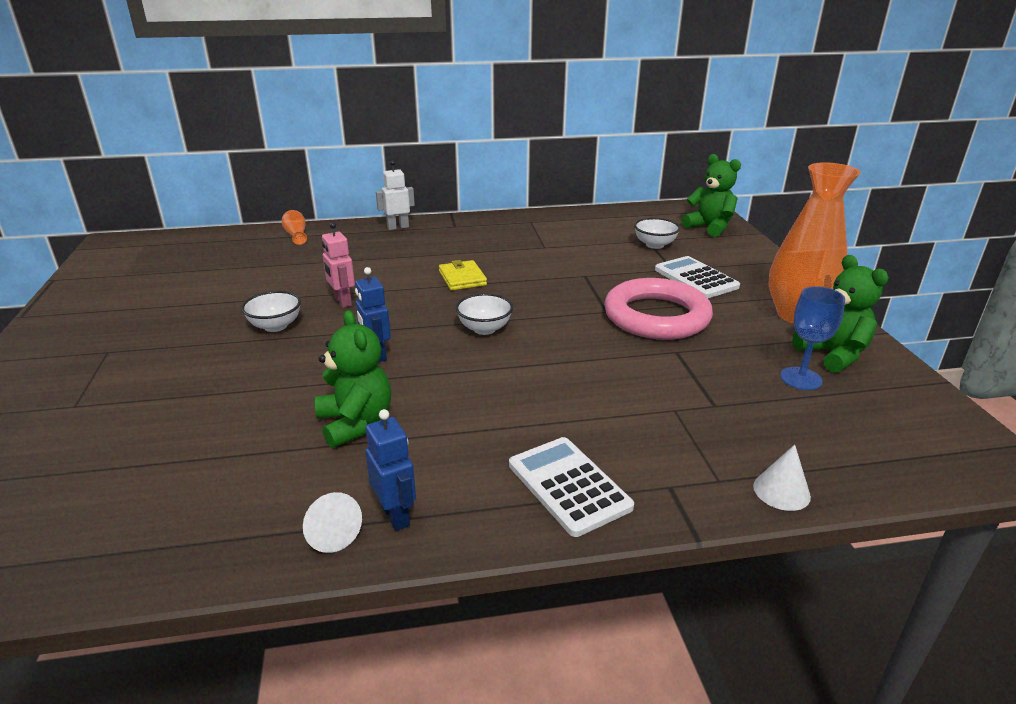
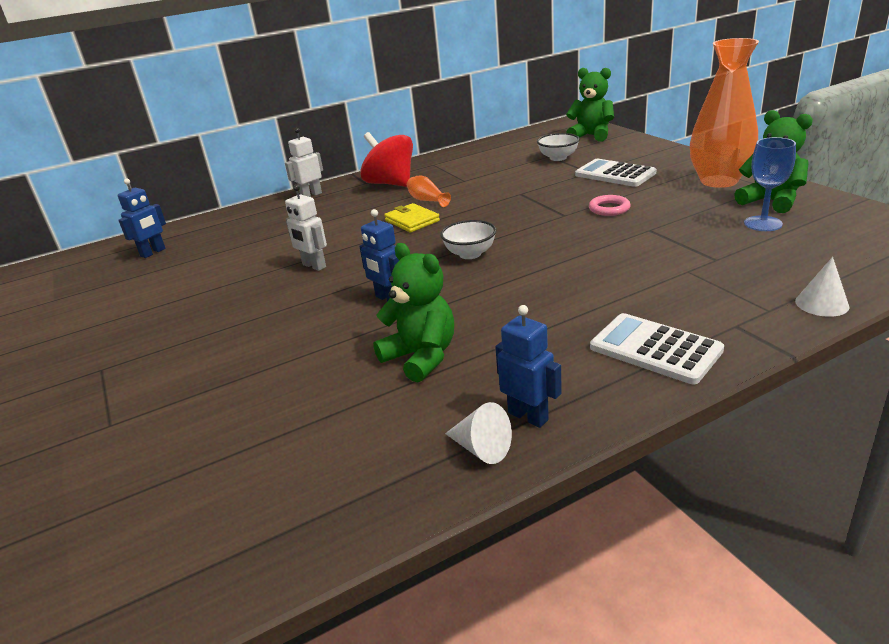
camera: 15 degrees left, 0 degrees up
(229, 251) = (153, 252): none -> blue robot
(275, 326) = (264, 302): white bowl -> none
(296, 235) = (213, 224): orange vase -> orange vase (427, 200)
(342, 302) = (314, 266): pink robot -> white robot
(475, 233) = (390, 184): none -> red spinning top
(656, 316) = (609, 209): pink ring -> pink ring, size x0.42

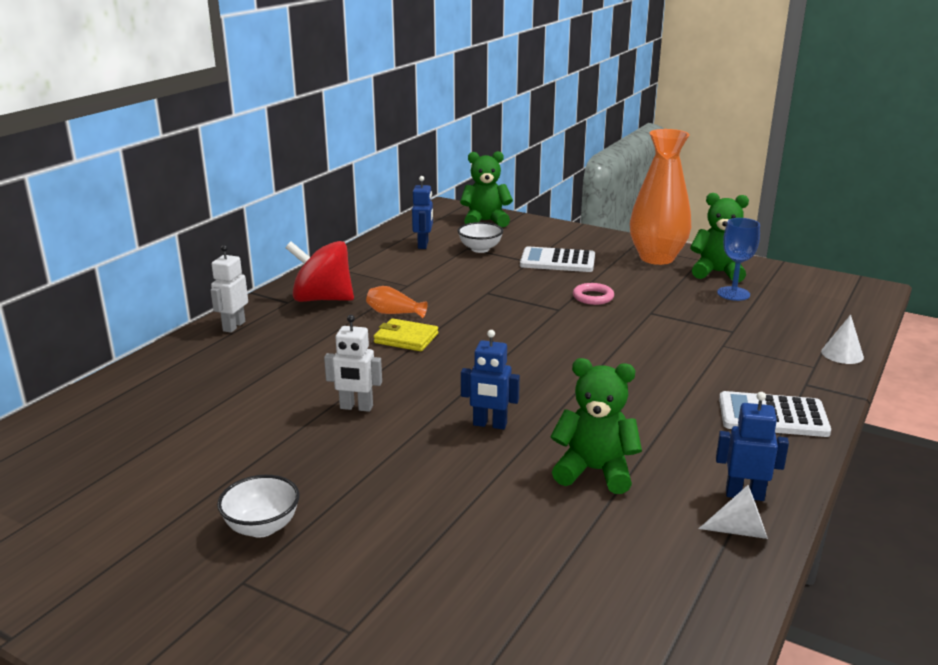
camera: 35 degrees left, 5 degrees down
(153, 252) = (98, 433): blue robot -> blue robot (423, 245)
(470, 254) = (515, 363): white bowl -> white bowl (262, 527)

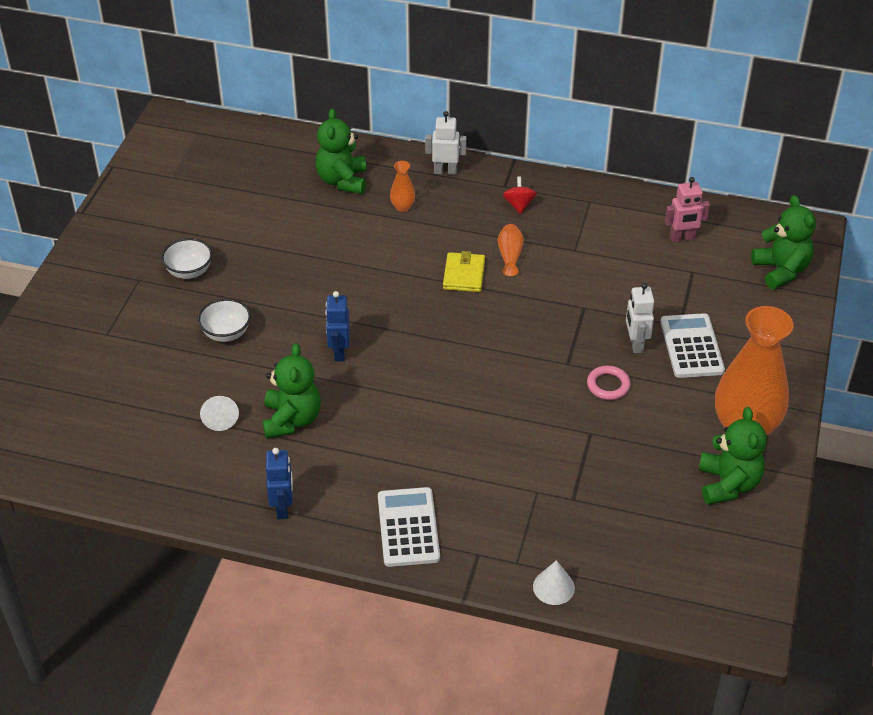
camera: 75 degrees right, 20 degrees up
(186, 386) = (342, 181): none -> green teddy bear
(270, 356) = (402, 207): none -> orange vase
(322, 299) = (519, 205): red spinning top -> red spinning top, size x0.48
(356, 407) = (341, 275): white robot -> white robot (635, 344)
(423, 245) = (682, 238): blue robot -> pink robot
(480, 249) = (693, 282): white bowl -> white bowl (226, 333)
(733, 294) = (671, 499): blue goblet -> none
(740, 530) = (237, 506): white cone -> white cone (220, 418)

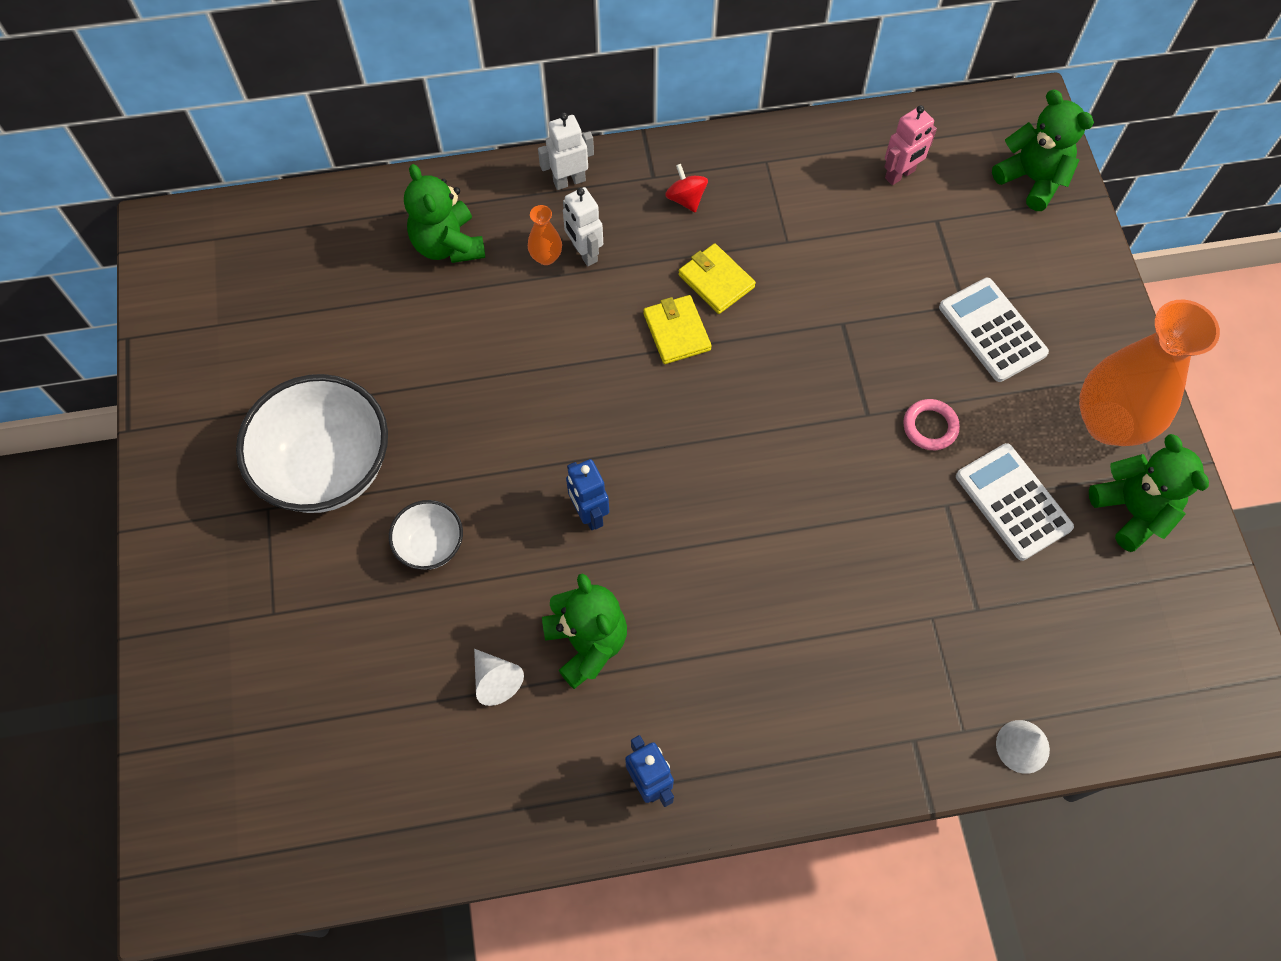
camera: 25 degrees left, 20 degrees up
(189, 271) = (328, 468): white bowl -> white bowl, size x2.04
(408, 527) = (814, 740): white calculator -> white calculator (1013, 502)
(510, 256) = (716, 281): orange vase -> yellow wallet
(635, 344) = (929, 353): white robot -> white robot (584, 253)

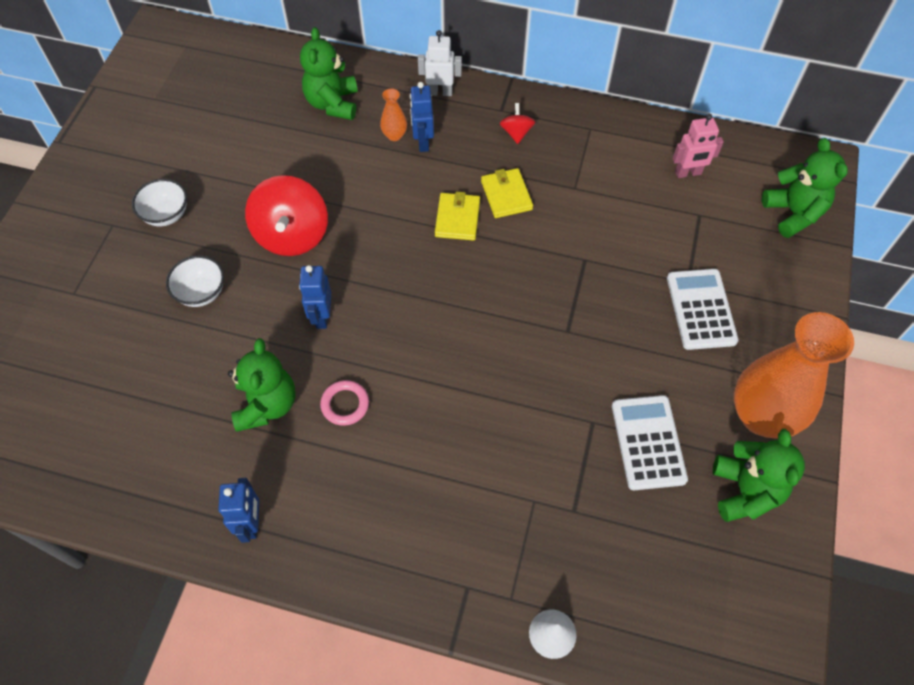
camera: 25 degrees right, 5 degrees down
(328, 468) = (166, 215): white bowl -> white bowl, size x0.49
(495, 680) = (189, 402): white cone -> none
(496, 430) = (292, 235): none -> red spinning top
(584, 253) = (423, 142): white robot -> blue robot
(930, 427) = (611, 359): pink ring -> pink ring (345, 404)

